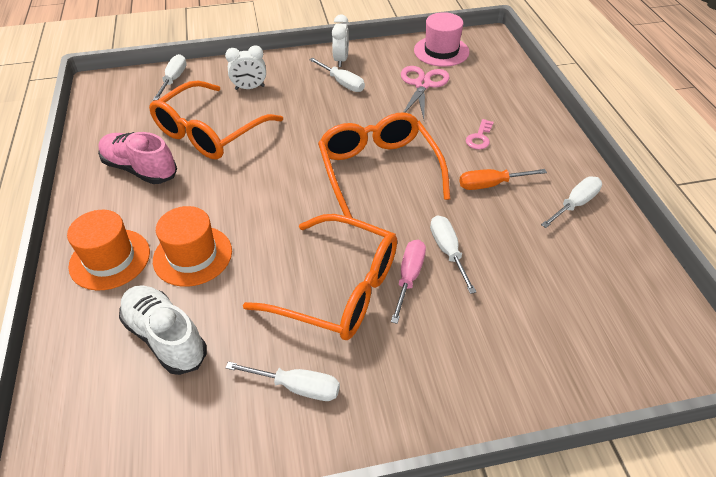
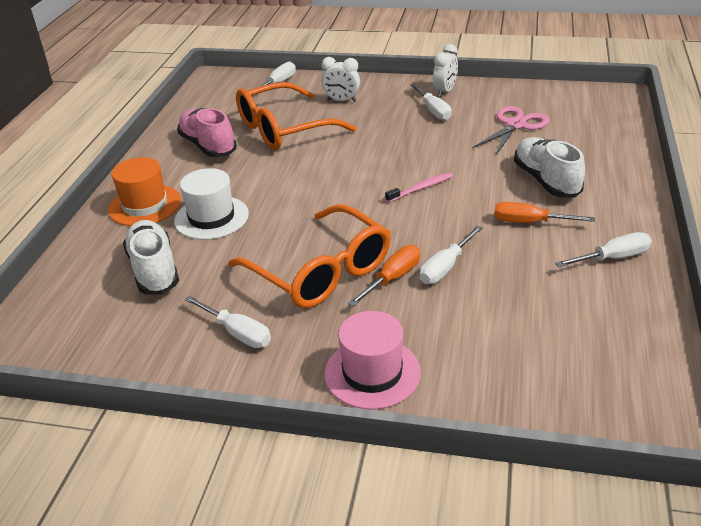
camera: 25 degrees right, 10 degrees down
(192, 255) = (211, 217): orange hat -> white hat
(378, 171) = (421, 188): orange glasses -> pink toothbrush
(409, 278) = (392, 278): pink screwdriver -> orange screwdriver
(441, 51) = (556, 99): pink hat -> pink hat (372, 373)
(448, 252) = (445, 267): white screwdriver -> white screwdriver turned 150 degrees counterclockwise
(479, 137) = (546, 180): pink key -> white shoe

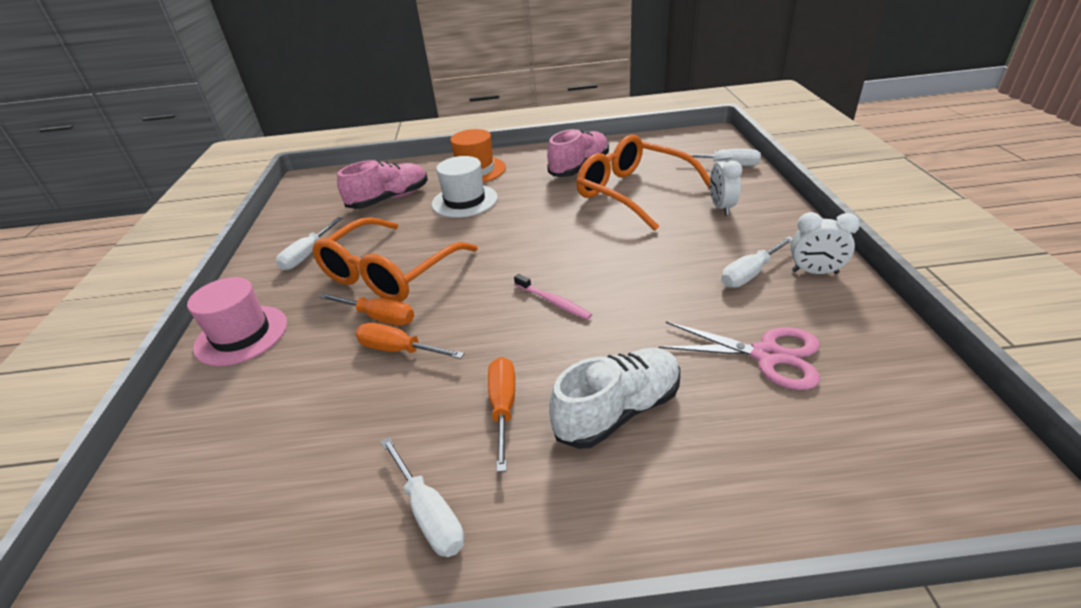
camera: 75 degrees right, 0 degrees up
(154, 270) = (389, 199): white shoe -> pink shoe
(445, 267) = (399, 350): white screwdriver -> orange screwdriver

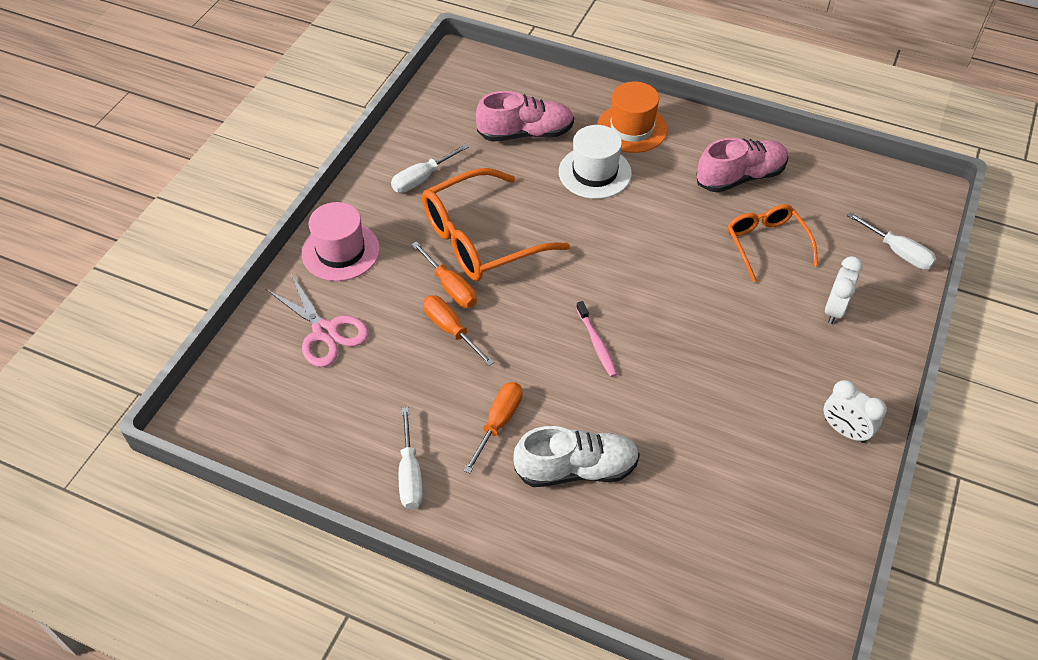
camera: 25 degrees right, 15 degrees up
(633, 192) = (766, 244): orange glasses -> orange glasses, size x0.61
(750, 273) = (786, 402): white screwdriver -> none
(767, 355) = (724, 485): pink scissors -> pink scissors (325, 332)

